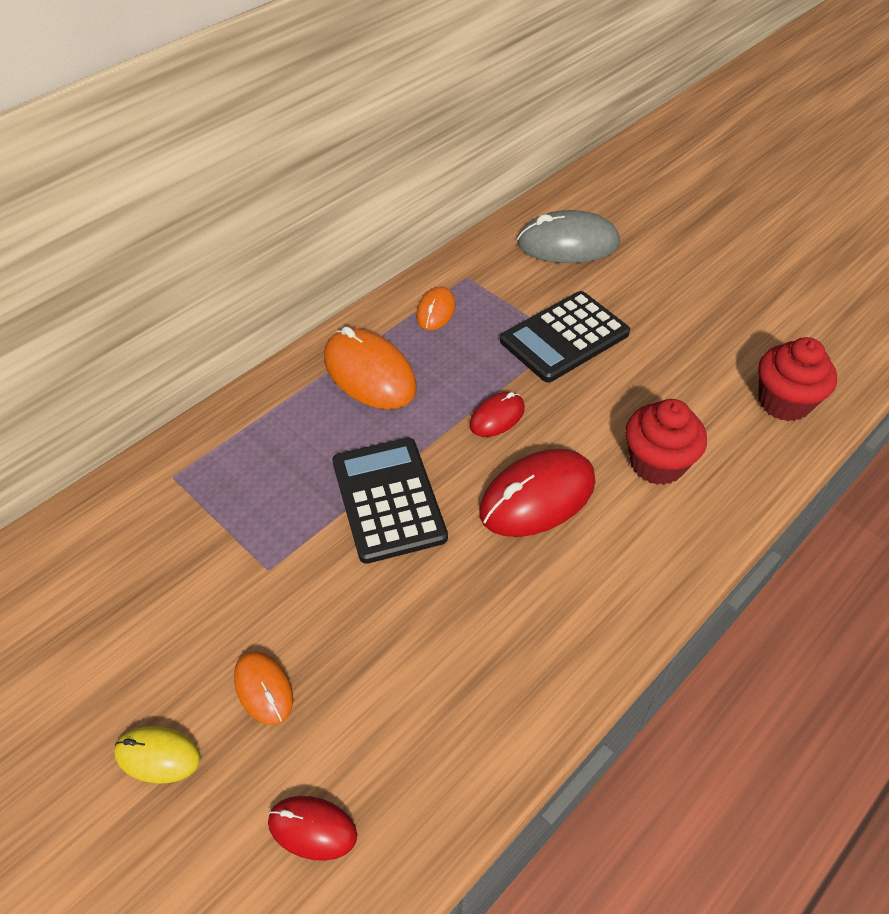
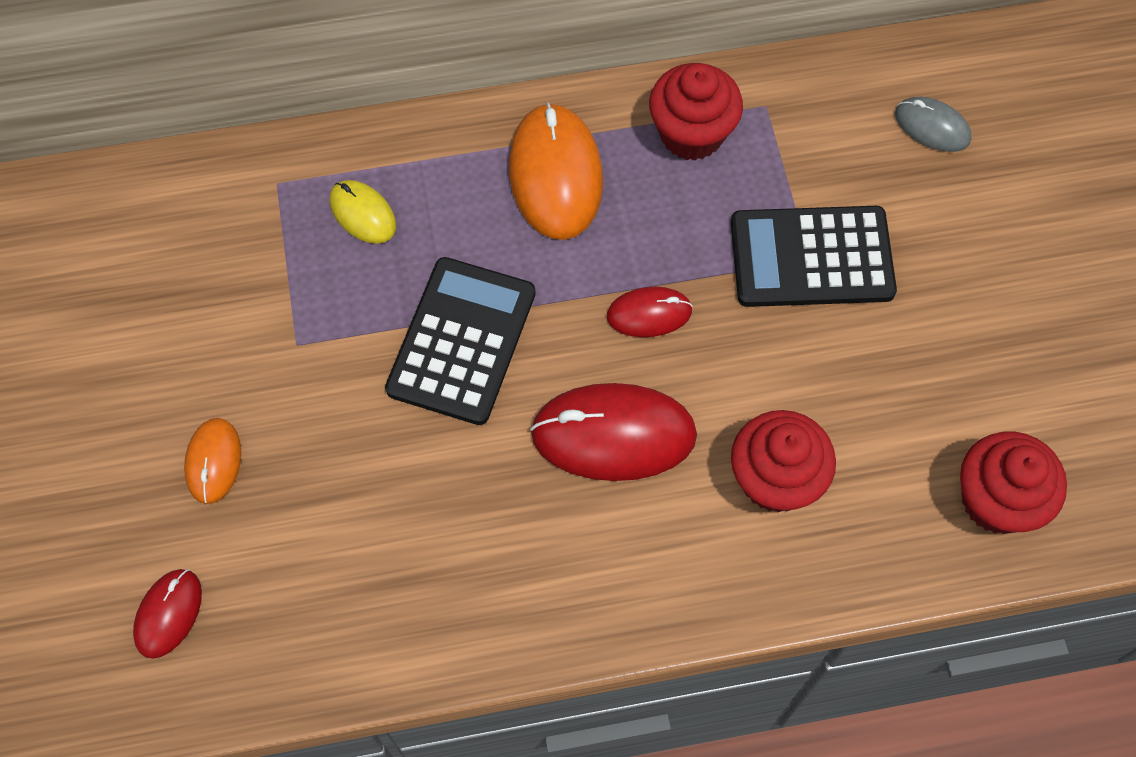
camera: 35 degrees right, 15 degrees up
(158, 755) = (91, 464): yellow mouse -> yellow mouse (363, 213)
(312, 828) = (168, 614): red mouse -> red mouse turned 60 degrees clockwise
(435, 311) = (691, 133): orange mouse -> red cupcake
(568, 244) = (932, 126): grey mouse -> grey mouse, size x0.54

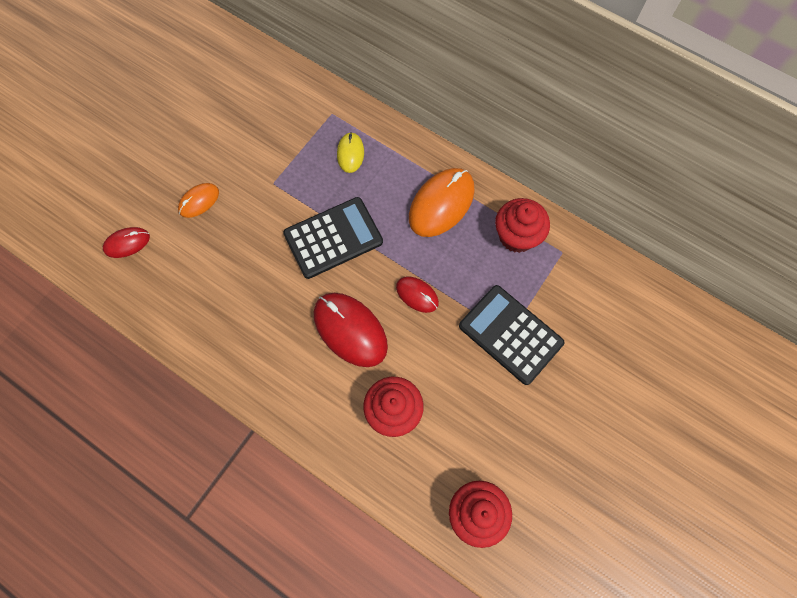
camera: 45 degrees right, 5 degrees up
(932, 126) = (629, 327): grey mouse -> none

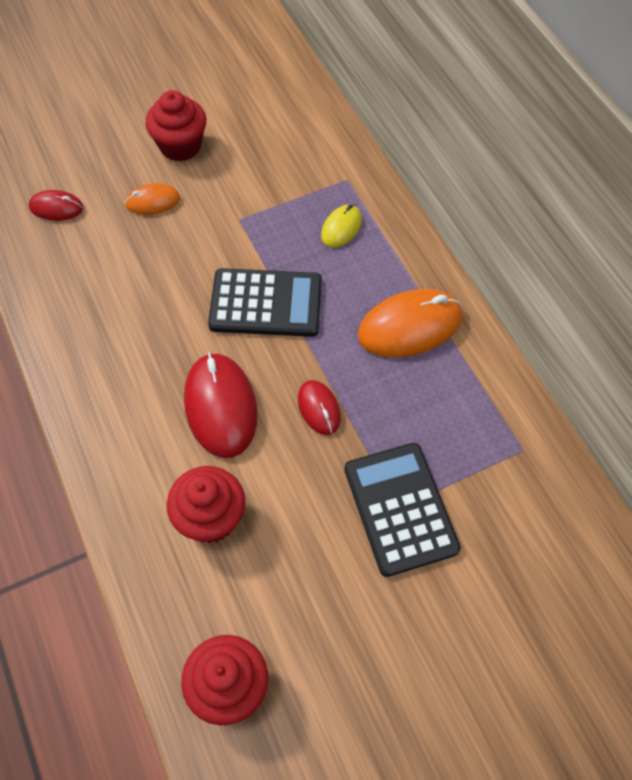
camera: 30 degrees right, 10 degrees down
(517, 236) = (477, 404): red cupcake -> red cupcake (180, 146)

